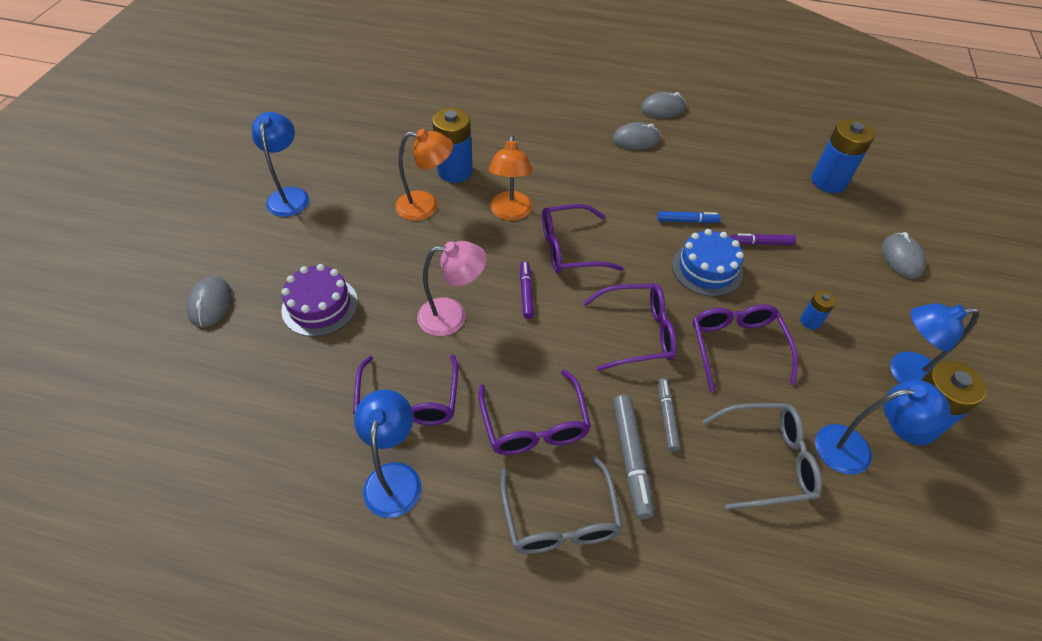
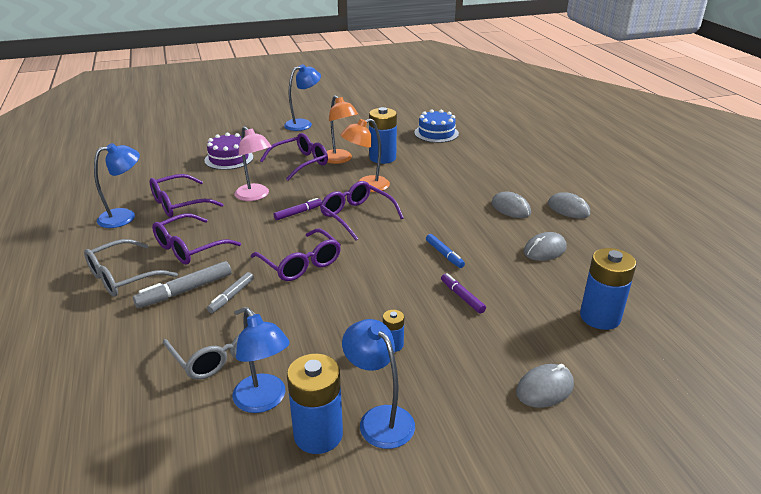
camera: 60 degrees right, 20 degrees down
(210, 303) = (206, 134): grey mouse -> grey mouse (544, 250)
(666, 417) = (231, 296): grey marker -> grey marker turned 150 degrees clockwise
(707, 269) = (399, 277): blue cake -> blue cake (436, 133)
(736, 346) = (327, 311): purple glasses -> purple glasses (300, 163)

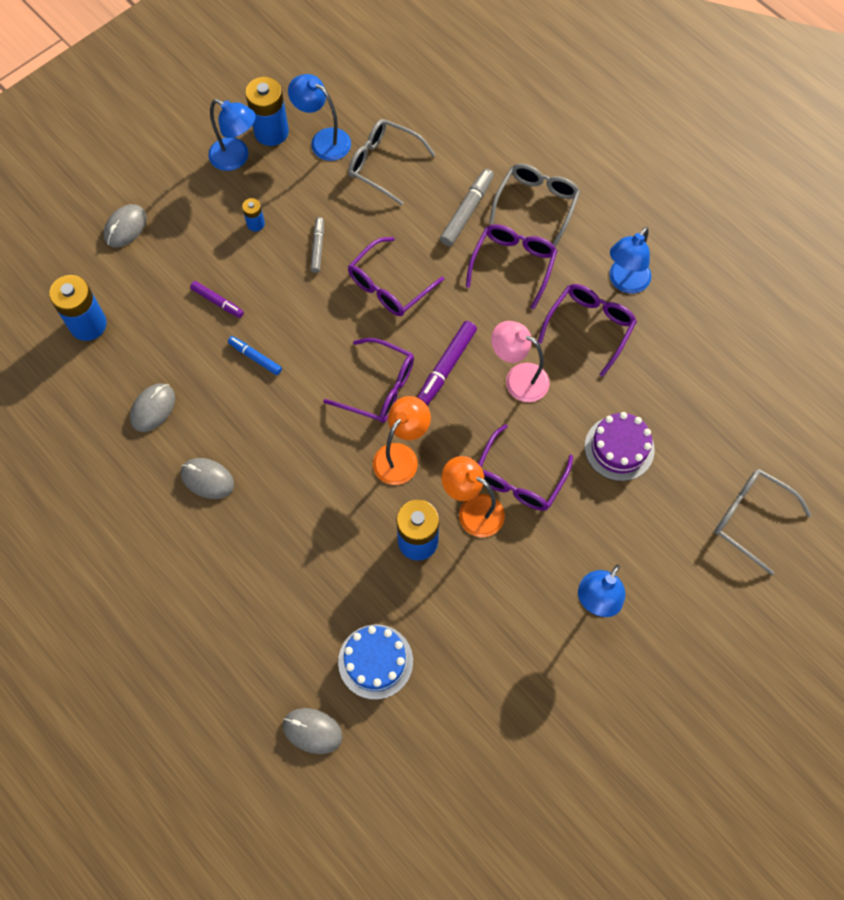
camera: 155 degrees right, 35 degrees up
(193, 126) = (750, 518): none -> grey glasses
(231, 296) = (422, 221): grey marker -> grey marker (318, 247)
(298, 213) = (446, 366): purple marker -> purple marker, size x1.57
(301, 264) = (389, 286): purple glasses -> purple glasses turned 75 degrees counterclockwise
(568, 209) = (137, 507): grey mouse -> grey mouse (312, 731)

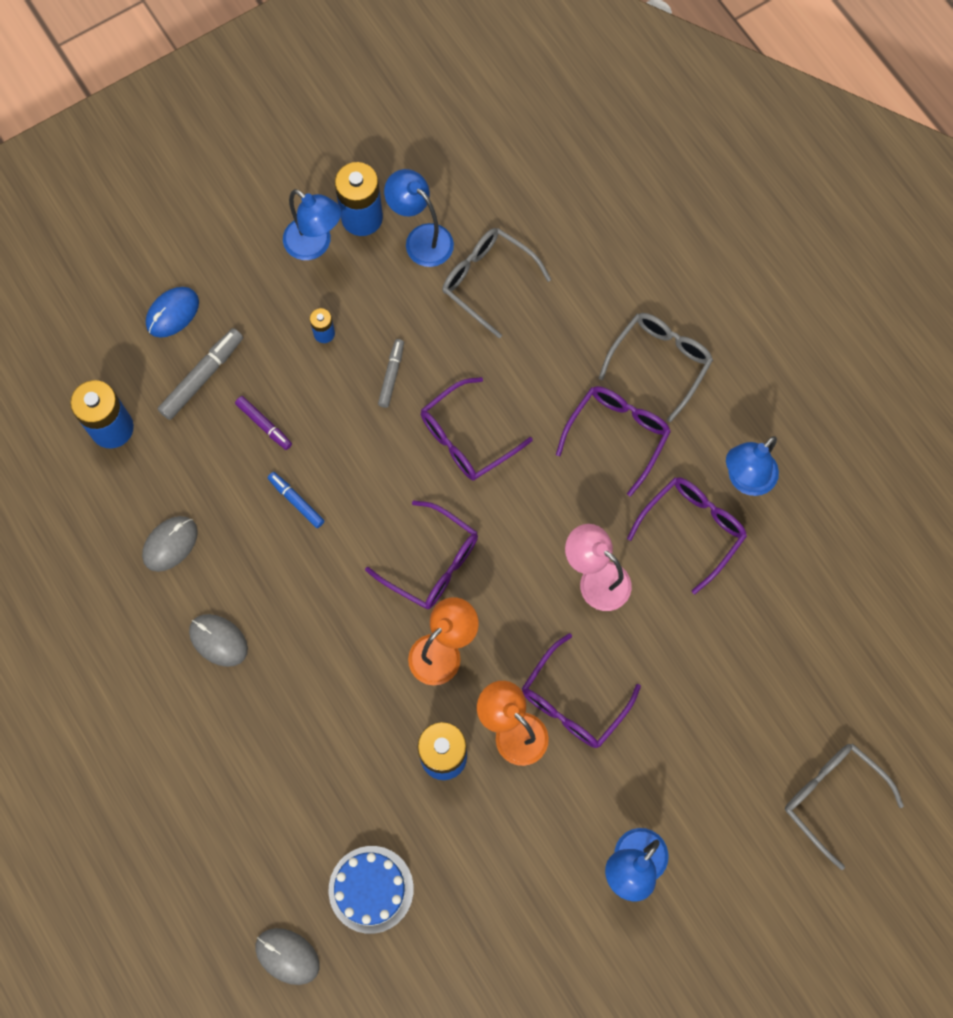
camera: 10 degrees right, 5 degrees up
(125, 227) = (172, 313): grey mouse -> blue mouse
(446, 366) = (515, 550): purple marker -> none
(467, 211) = (575, 358): grey marker -> grey marker (202, 377)
(619, 448) = (696, 685): purple cake -> none

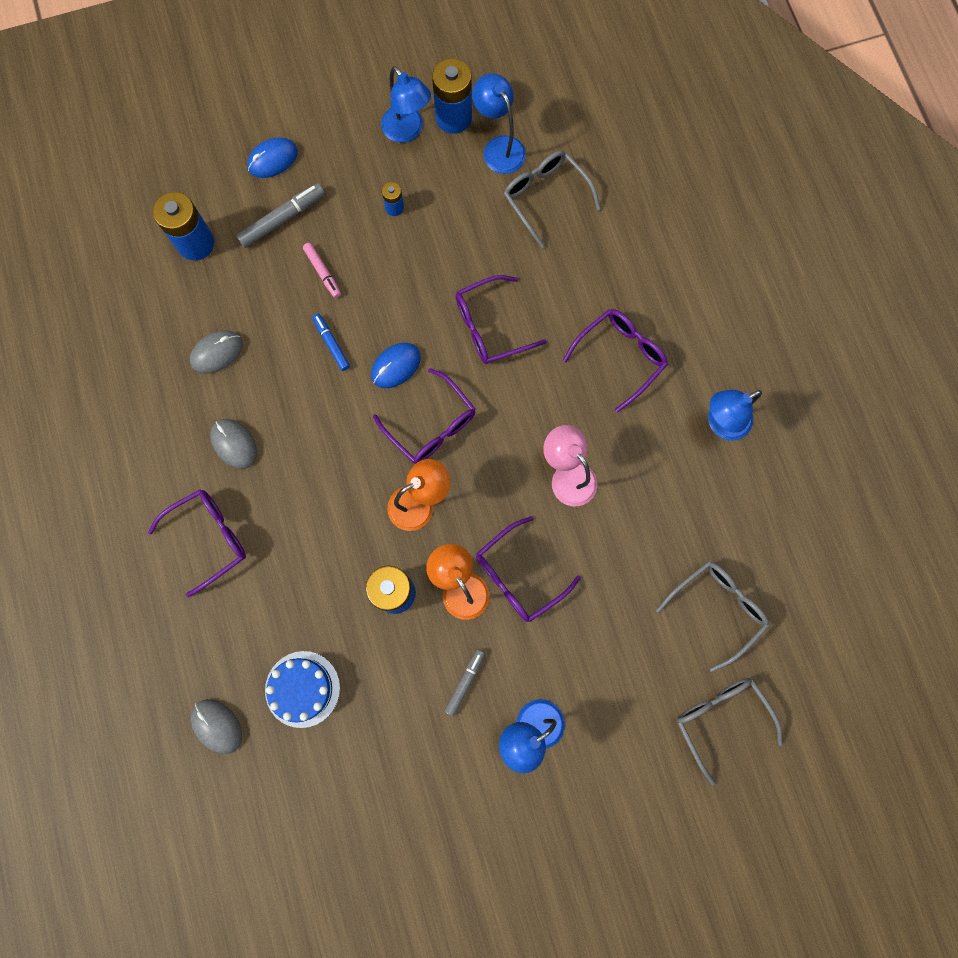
camera: 15 degrees right, 5 degrees up
(264, 425) = (323, 272): purple marker -> pink marker
(374, 508) = (395, 366): none -> blue mouse
(391, 375) = (441, 257): grey marker -> grey marker (465, 682)
(660, 362) = (675, 303): grey glasses -> grey glasses (717, 609)
(692, 529) = (663, 454): purple glasses -> purple glasses (209, 538)

